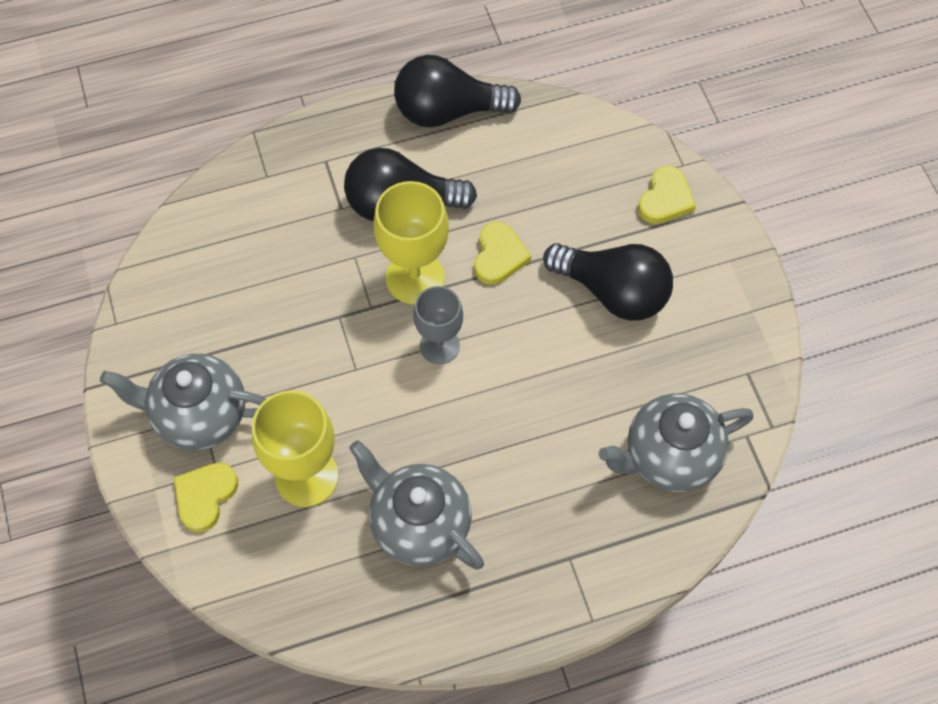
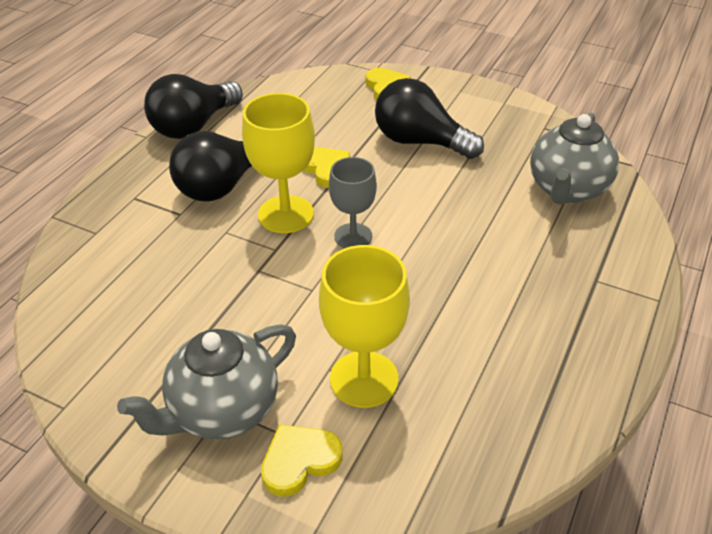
camera: 45 degrees left, 20 degrees down
(205, 496) = (299, 461): yellow heart -> yellow heart turned 75 degrees clockwise
(419, 524) = (483, 340): grey teapot -> none
(613, 292) = (420, 142): black light bulb -> black light bulb turned 135 degrees counterclockwise

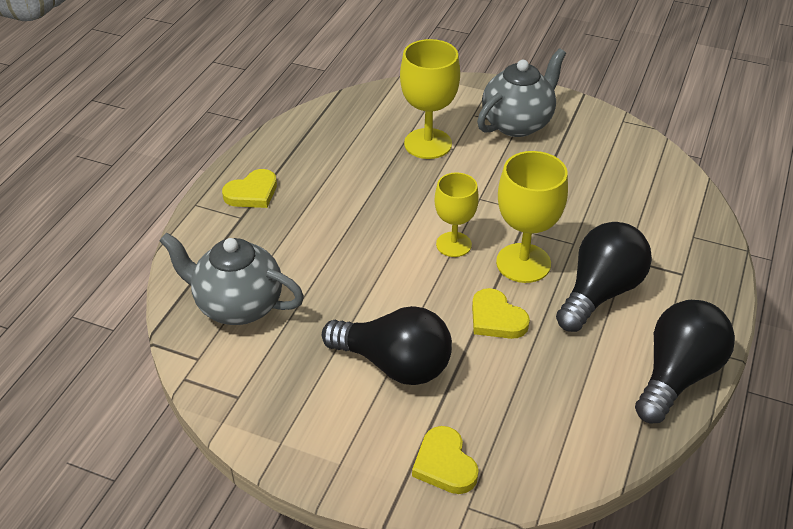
camera: 175 degrees right, 0 degrees up
(299, 461) = (461, 104): yellow heart -> yellow heart (252, 193)
(353, 236) = (453, 244): grey goblet -> yellow goblet
(567, 190) = (238, 305): grey teapot -> grey teapot turned 90 degrees counterclockwise

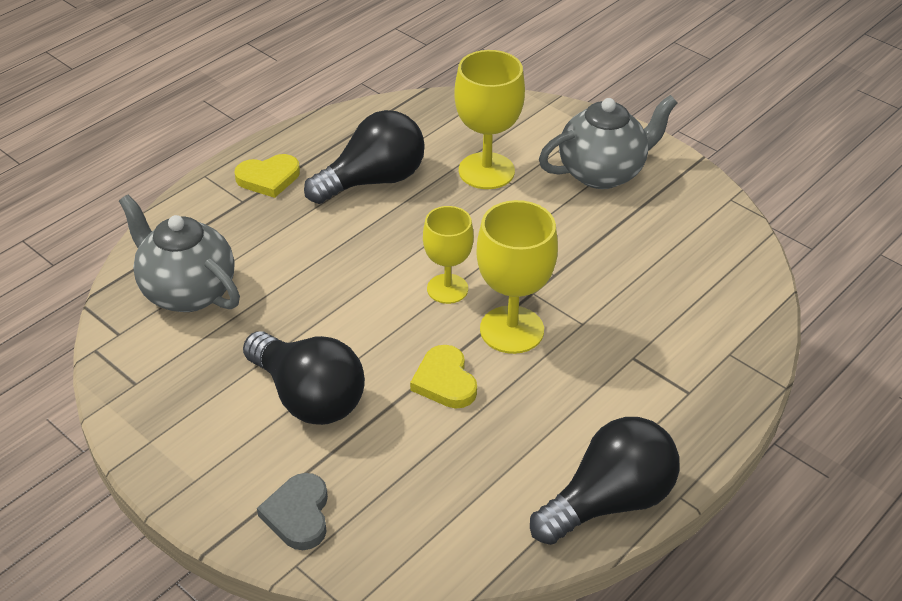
camera: 20 degrees right, 0 degrees up
(445, 464) = (298, 514): yellow heart -> grey heart
(600, 292) = (578, 386): black light bulb -> black light bulb (373, 180)

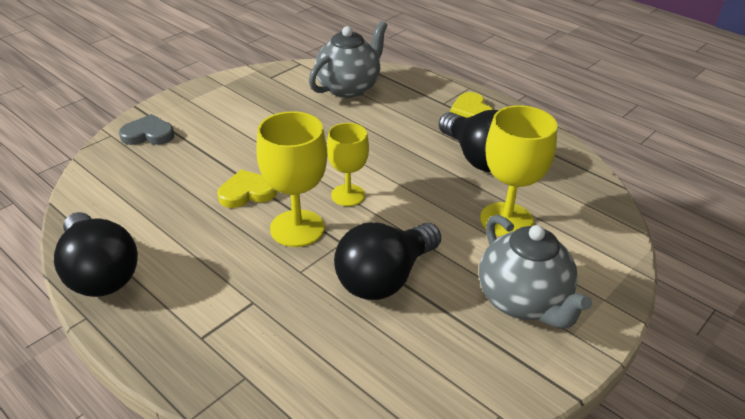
camera: 90 degrees right, 5 degrees down
(308, 397) = (245, 135): black light bulb -> black light bulb (385, 278)

